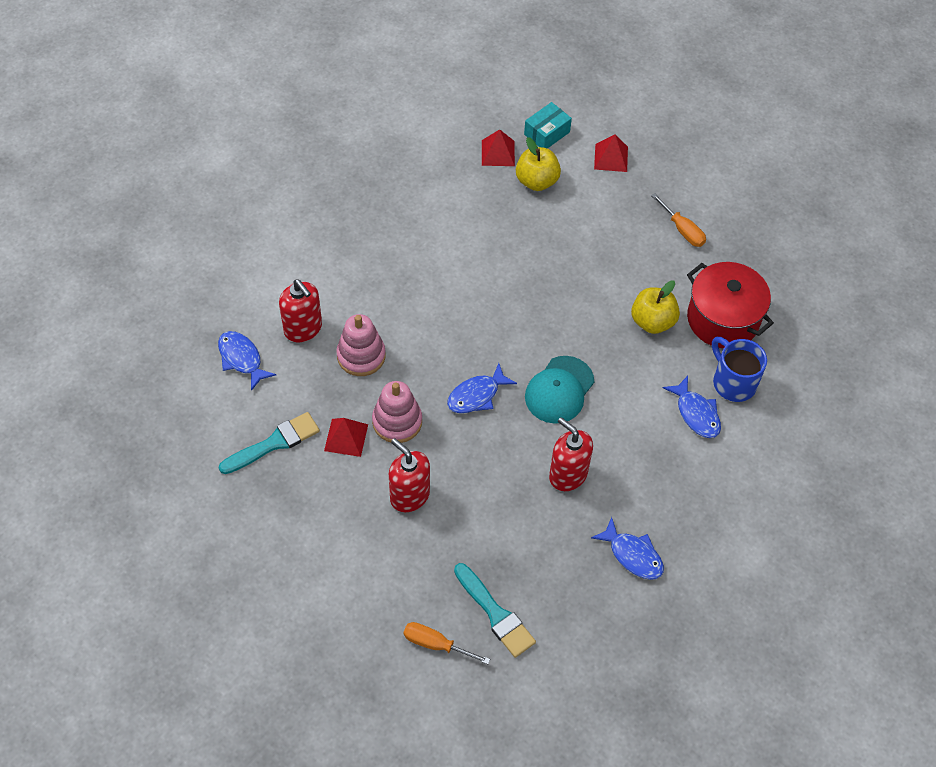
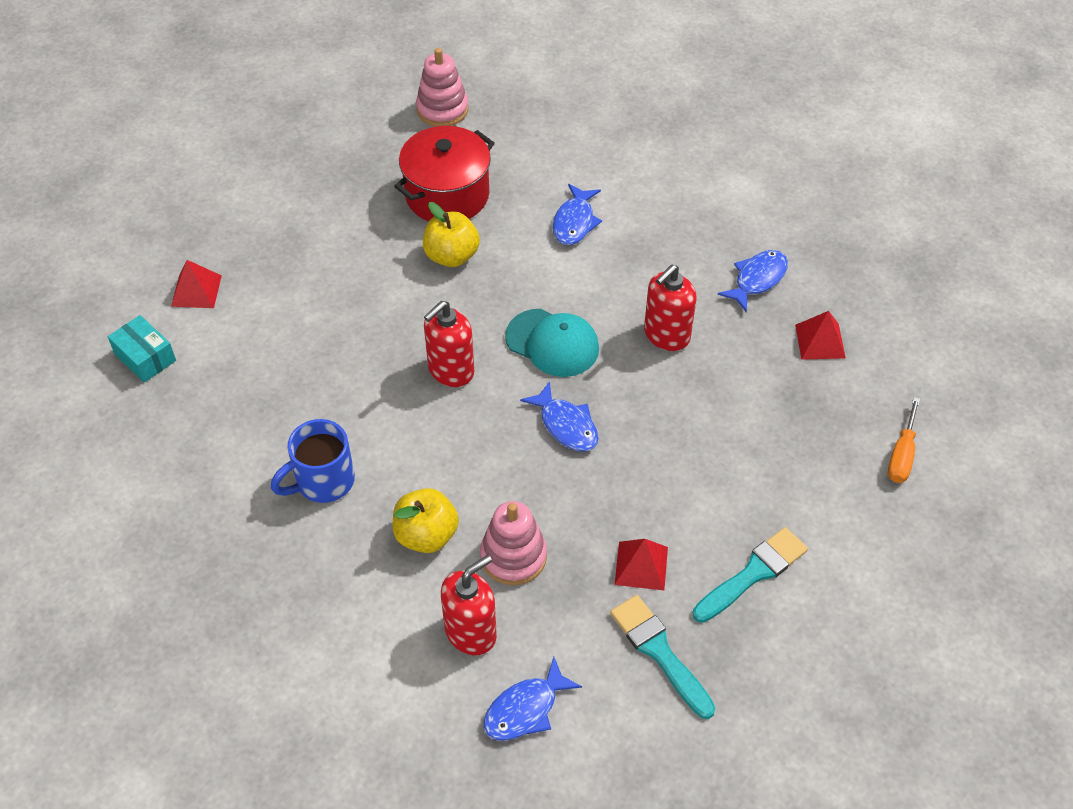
camera: 90 degrees left, 5 degrees down
(397, 421) = (612, 509): pink stacking toy -> pink stacking toy (442, 109)
(409, 495) = (715, 490): red soap dispenser -> red soap dispenser (450, 370)
(495, 614) = (852, 400): turquoise brush -> turquoise brush (753, 573)
(498, 153) = (173, 411): red pyramid -> red pyramid (820, 341)
(536, 181) = (228, 368): yellow apple -> yellow apple (426, 535)
(682, 230) = (318, 225): orange screwdriver -> none
(696, 413) = (574, 222): blue fish -> blue fish turned 135 degrees clockwise
(733, 382) = (531, 190): blue mug -> blue mug (323, 481)

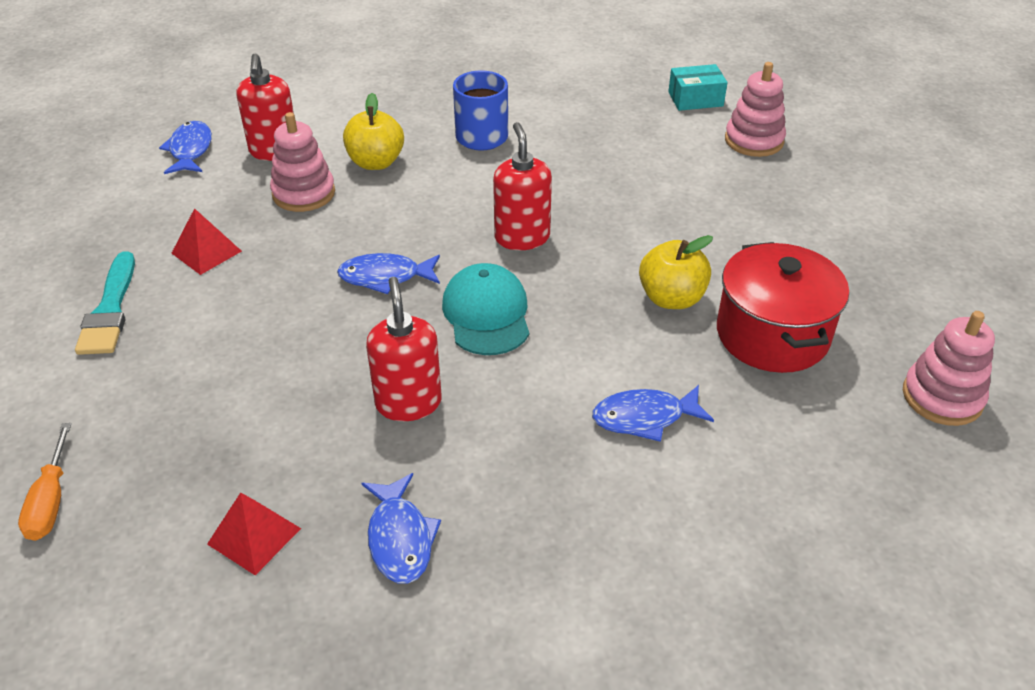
camera: 125 degrees right, 10 degrees down
(196, 291) = (754, 140): red pyramid -> pink stacking toy
(552, 343) = (486, 314): turquoise cap -> turquoise cap turned 105 degrees clockwise
(574, 222) = (644, 417): blue fish -> blue fish turned 60 degrees counterclockwise
(659, 652) = (133, 225): turquoise brush -> none
(901, 455) = (50, 501): orange screwdriver -> orange screwdriver turned 150 degrees counterclockwise

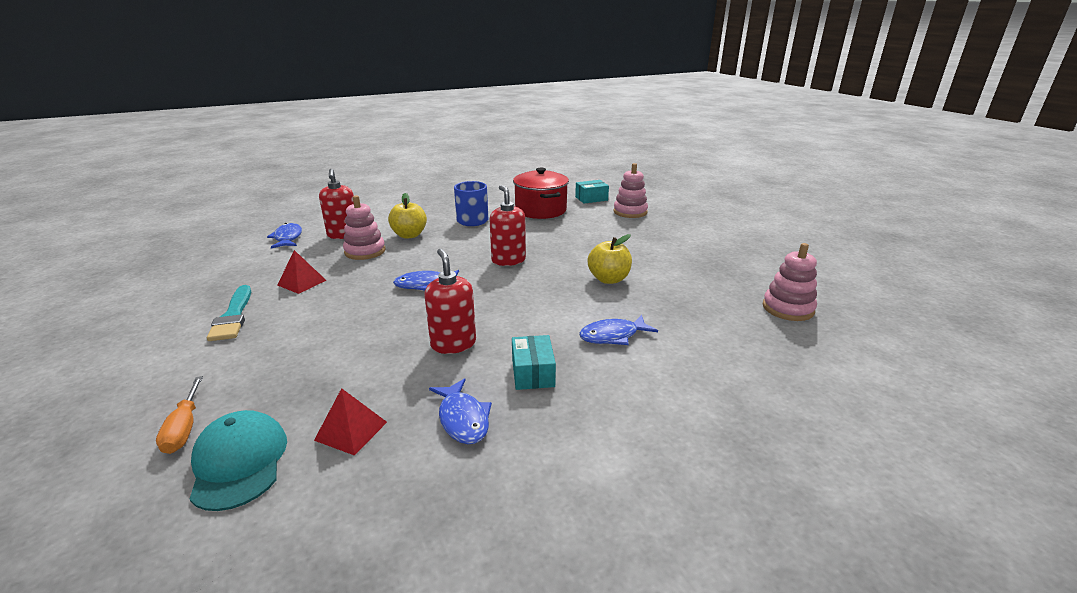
camera: 10 degrees left, 15 degrees down
(486, 314) = (495, 296): turquoise cap -> turquoise cap (239, 462)
(510, 472) = (533, 373): none -> turquoise box
(772, 334) = (675, 290): red pot -> red pot (540, 210)

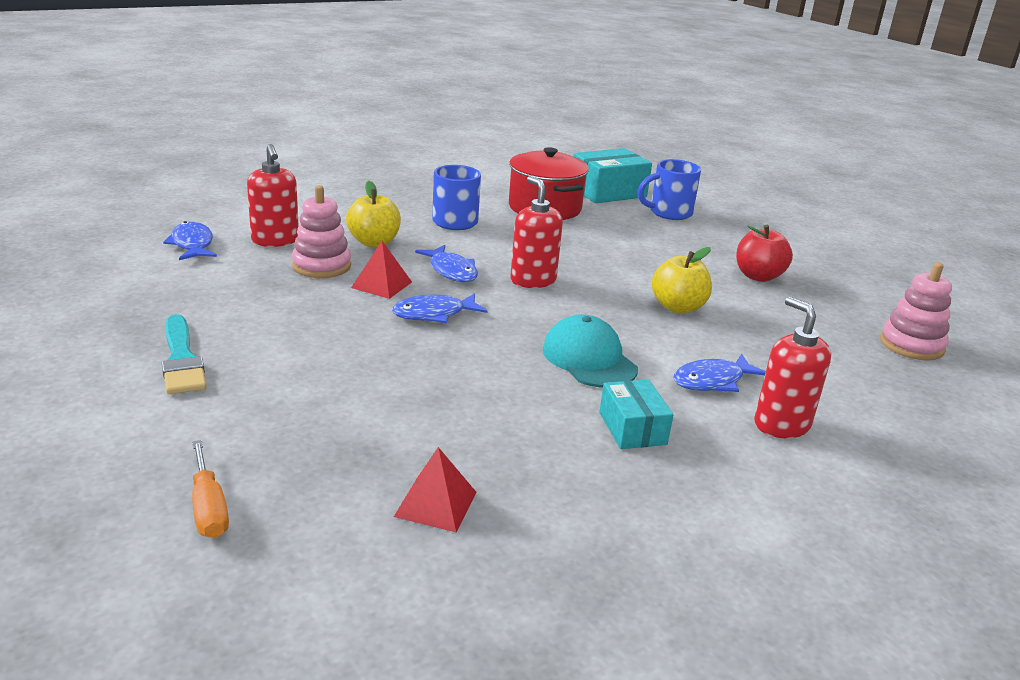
camera: 10 degrees left, 0 degrees up
(239, 462) = (311, 546): turquoise cap -> turquoise cap (589, 359)
(302, 282) = (254, 311): red pyramid -> red pyramid (382, 285)
(453, 344) = (513, 393): red soap dispenser -> red soap dispenser (781, 425)
(463, 419) = (570, 485): blue fish -> blue fish (451, 271)
(591, 198) = (608, 192): turquoise box -> turquoise box, size x1.62
(630, 212) = (669, 213): pink stacking toy -> blue mug
(680, 256) = (758, 276): none -> red apple

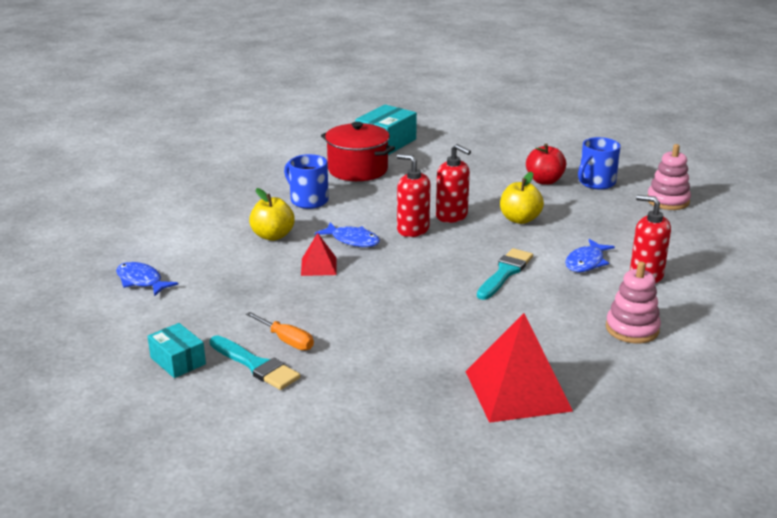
camera: 25 degrees left, 0 degrees up
(208, 508) = (398, 443): orange screwdriver -> orange screwdriver (287, 341)
(275, 240) = (199, 257): red soap dispenser -> red soap dispenser (452, 216)
(321, 266) = (260, 266): pink stacking toy -> pink stacking toy (632, 329)
(434, 314) = (378, 276): blue fish -> none
(436, 504) = (517, 390): red pyramid -> red pyramid, size x1.98
(589, 359) = (505, 273): turquoise cap -> turquoise brush
(632, 428) = (573, 307): turquoise box -> turquoise box (178, 361)
(669, 213) = (443, 148): blue mug -> blue mug (596, 183)

